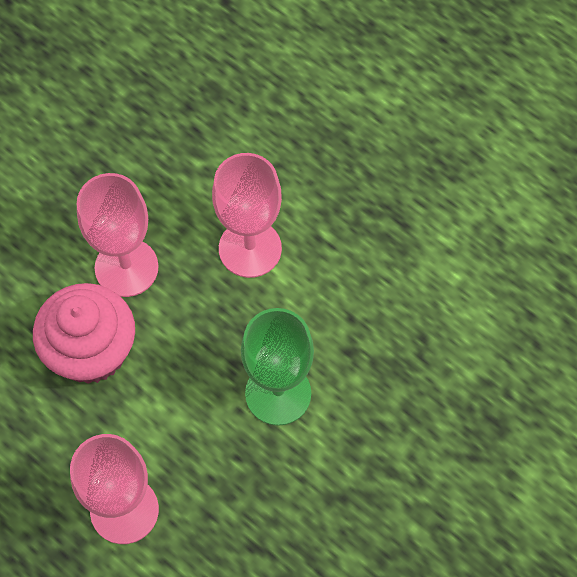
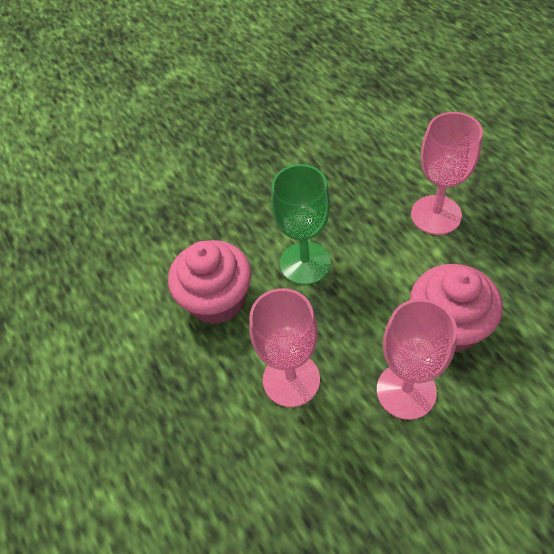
camera: 155 degrees left, 10 degrees down
(368, 317) = (217, 300): none -> pink cupcake

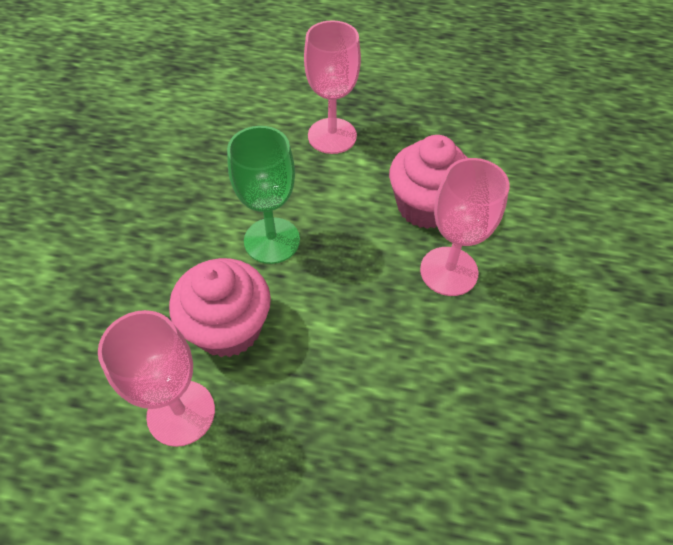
camera: 55 degrees left, 0 degrees up
(291, 379) = (362, 335): pink goblet -> pink goblet (181, 413)

